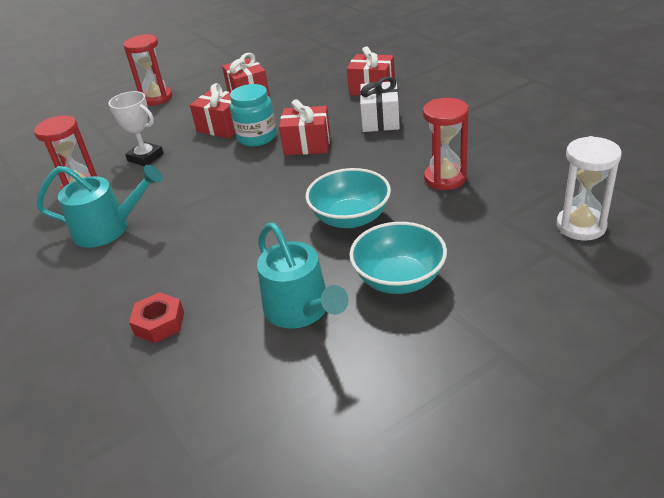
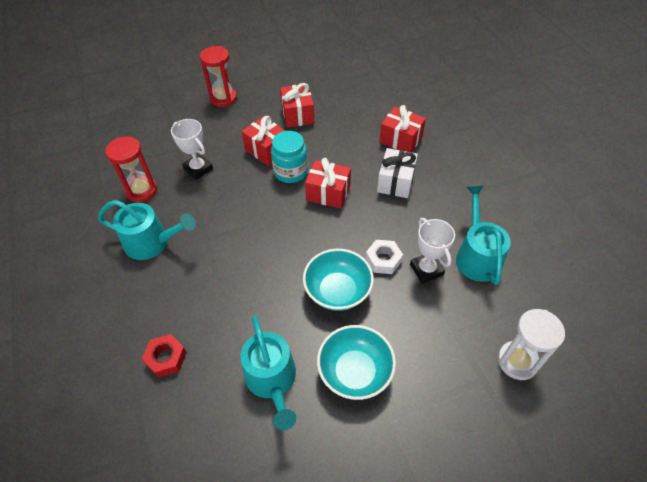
camera: 10 degrees right, 15 degrees up
(392, 181) = (383, 260): none -> white nut
(445, 178) = (426, 269): red hourglass -> white trophy
(496, 156) = (477, 256): none -> turquoise watering can

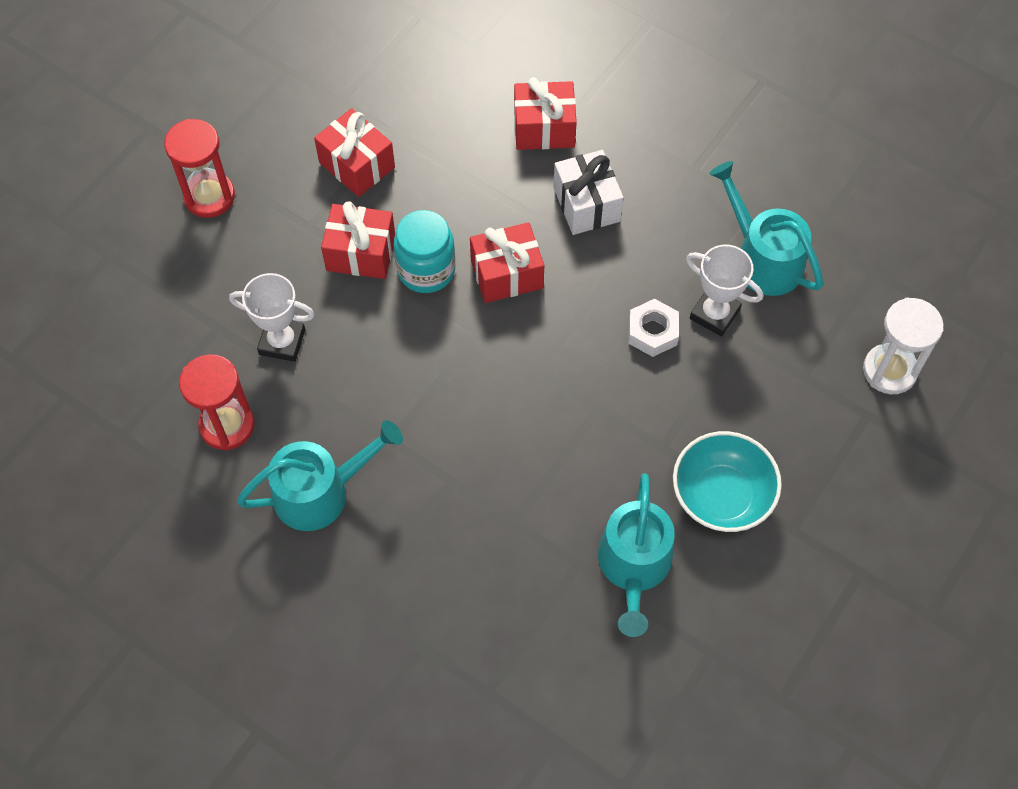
camera: 35 degrees left, 10 degrees up
(166, 358) = (483, 624): red nut -> none
(272, 380) = (634, 566): turquoise watering can -> turquoise watering can turned 60 degrees clockwise
(337, 291) = (627, 408): turquoise bowl -> none

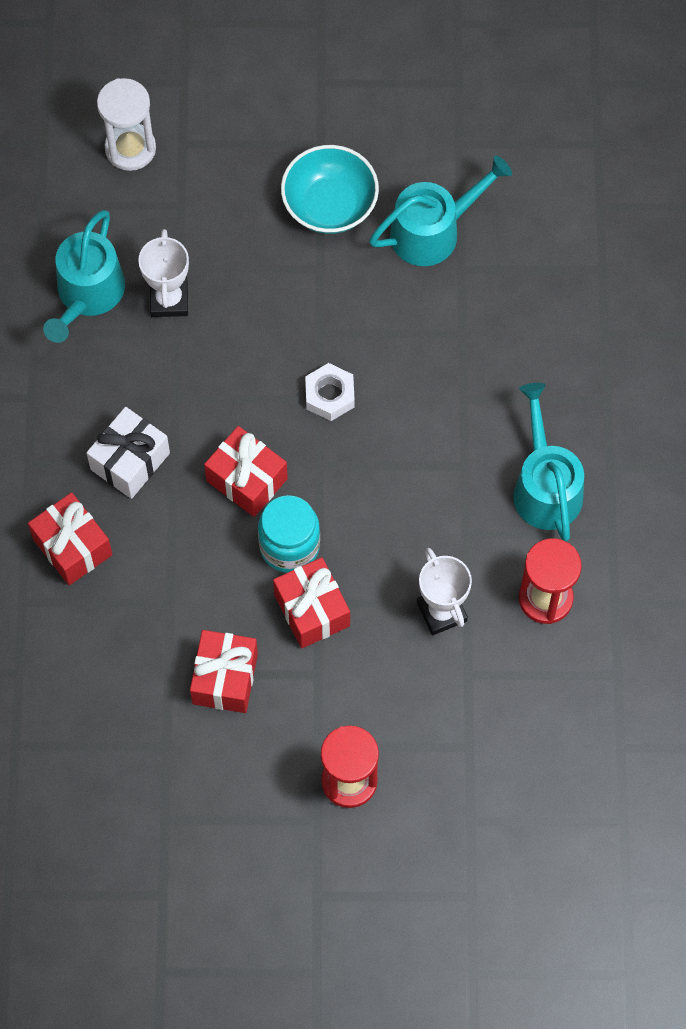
camera: 125 degrees left, 5 degrees up
(320, 492) = (545, 487): turquoise watering can -> turquoise watering can turned 45 degrees clockwise
(652, 332) = (220, 335): white nut -> white nut (329, 395)

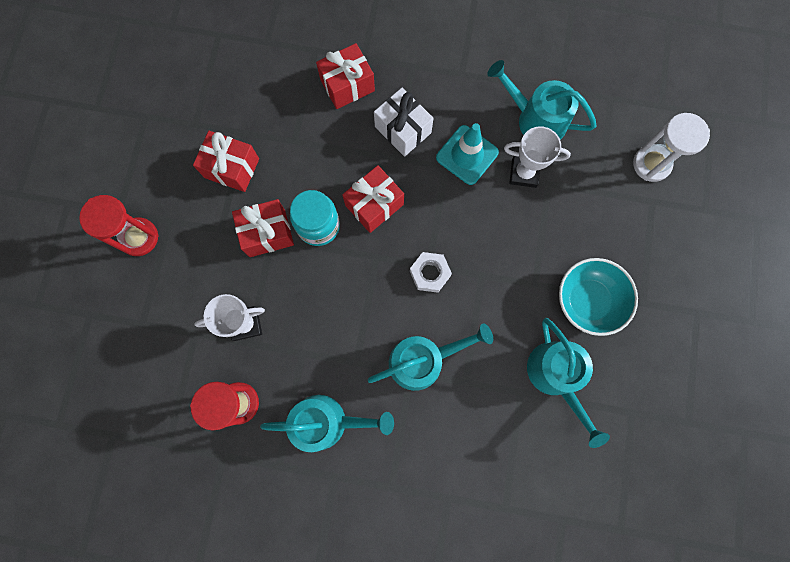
camera: 100 degrees right, 10 degrees up
(154, 374) = (467, 155): none -> turquoise traffic cone
(445, 387) = (422, 360): none -> turquoise watering can

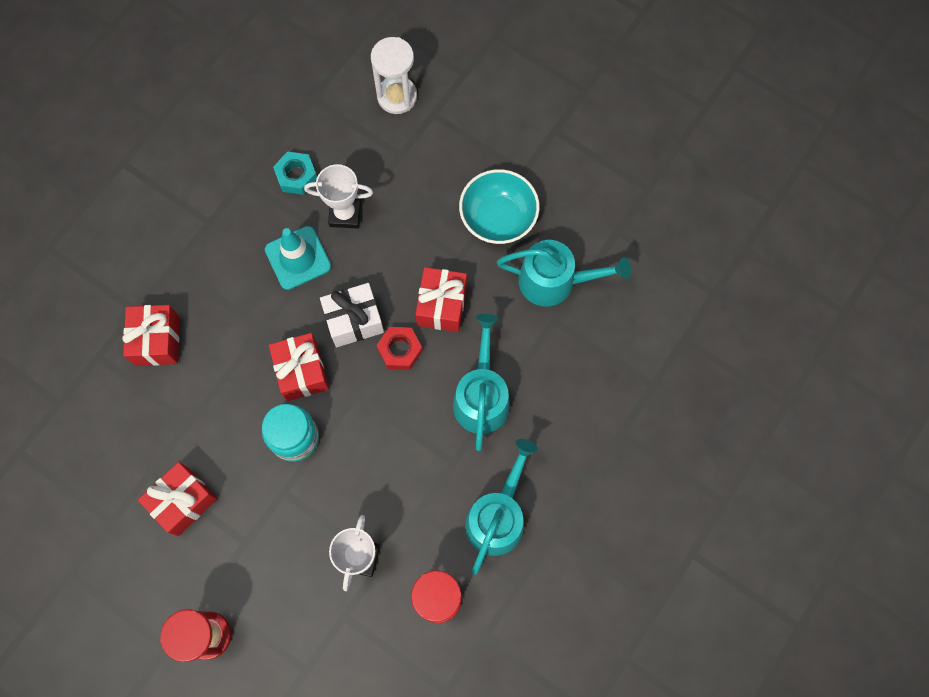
camera: 65 degrees left, 5 degrees down
(267, 233) = (275, 494): red gift -> red gift (442, 305)
(403, 130) = (237, 307): white gift -> white gift (354, 321)
(430, 273) = (400, 350): white nut -> red nut
(524, 173) = (345, 214): white trophy -> white trophy turned 60 degrees clockwise
(536, 119) = (296, 176): turquoise watering can -> turquoise nut

